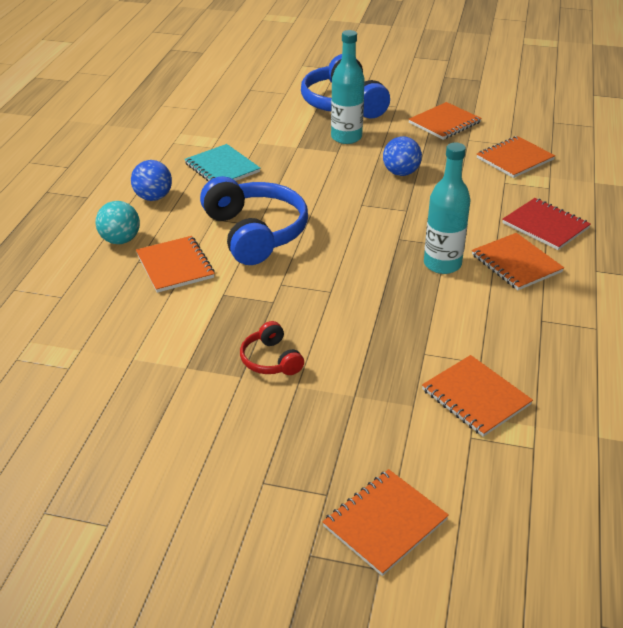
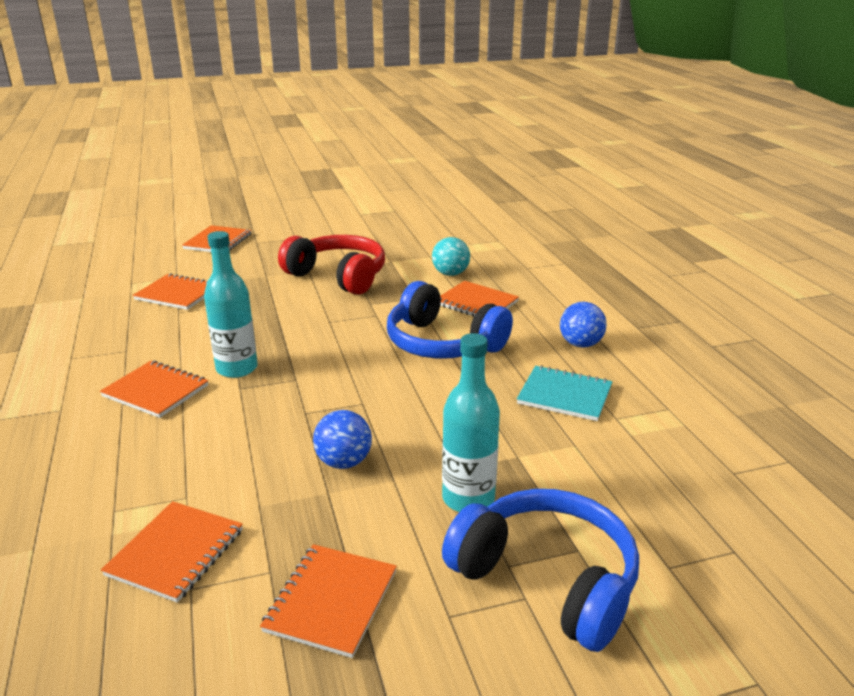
camera: 150 degrees right, 10 degrees down
(120, 240) = (547, 306): turquoise ball -> turquoise ball (450, 274)
(271, 360) = (338, 276): red headphones -> red headphones, size x2.06
(545, 226) = (121, 445): red notebook -> none

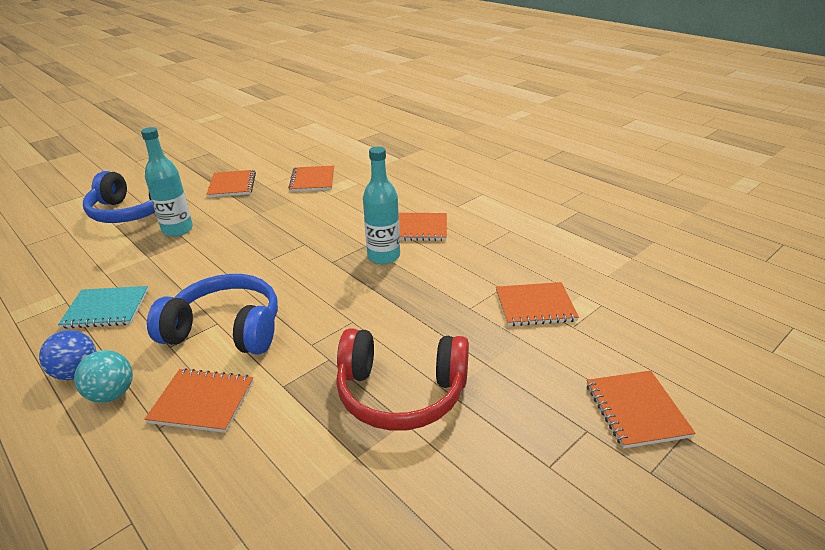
camera: 155 degrees right, 5 degrees up
(344, 462) = (259, 227): blue ball -> none
(450, 274) = (253, 456): turquoise ball -> turquoise ball (112, 394)

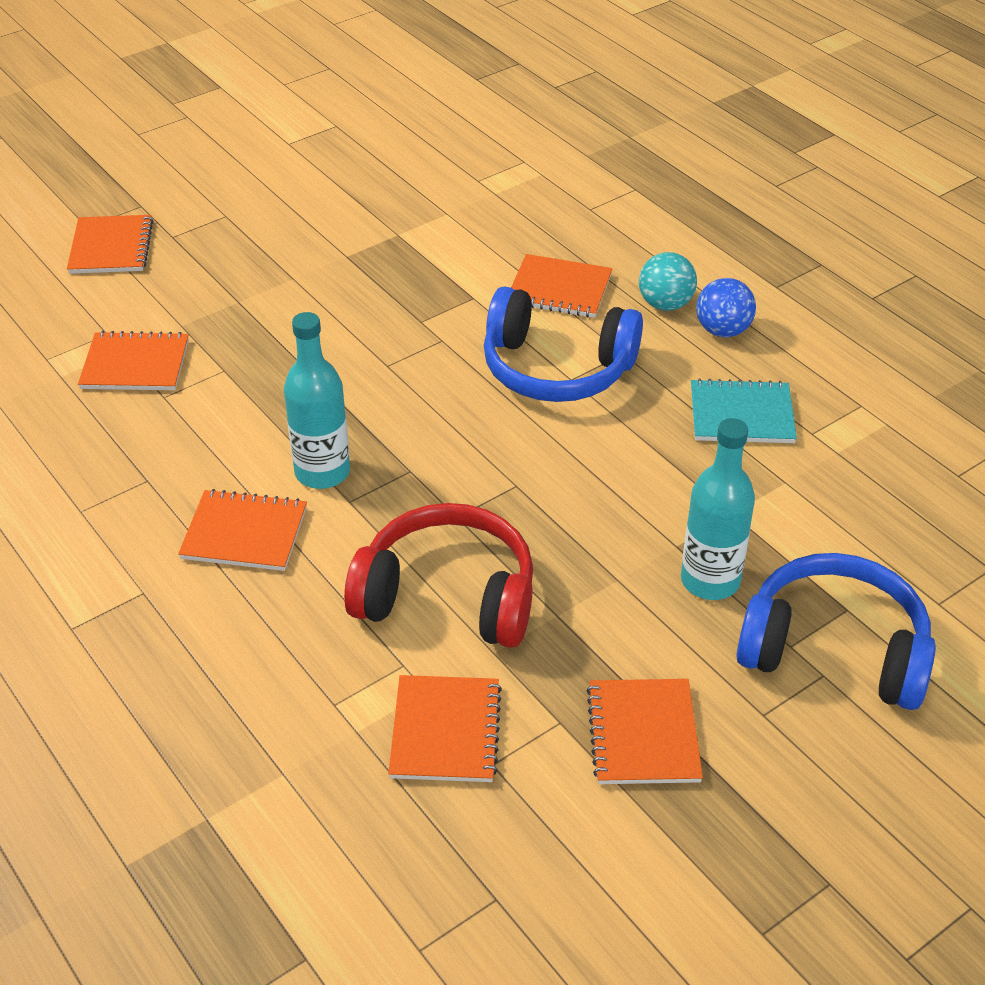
camera: 175 degrees left, 10 degrees up
(401, 393) = (343, 280): red headphones -> red headphones (447, 596)

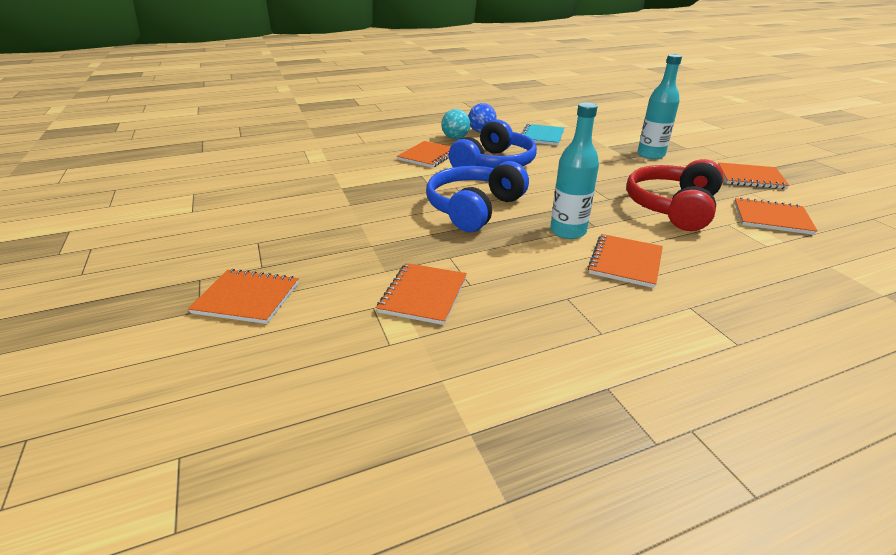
camera: 75 degrees left, 10 degrees down
(834, 650) = (687, 142): blue headphones -> blue headphones (474, 208)

